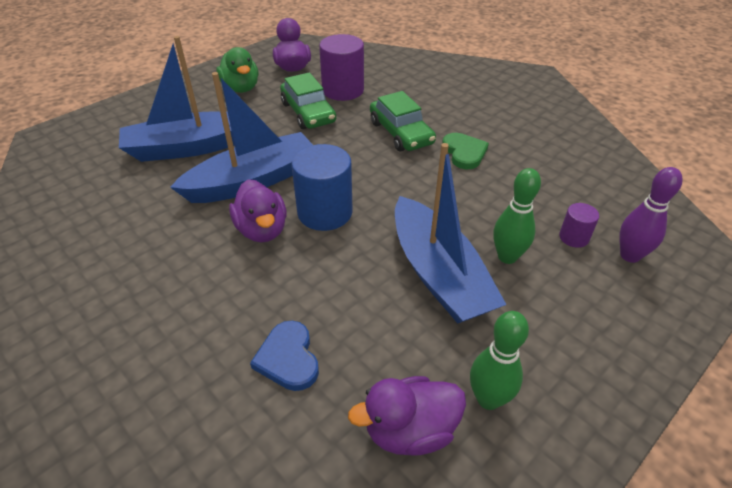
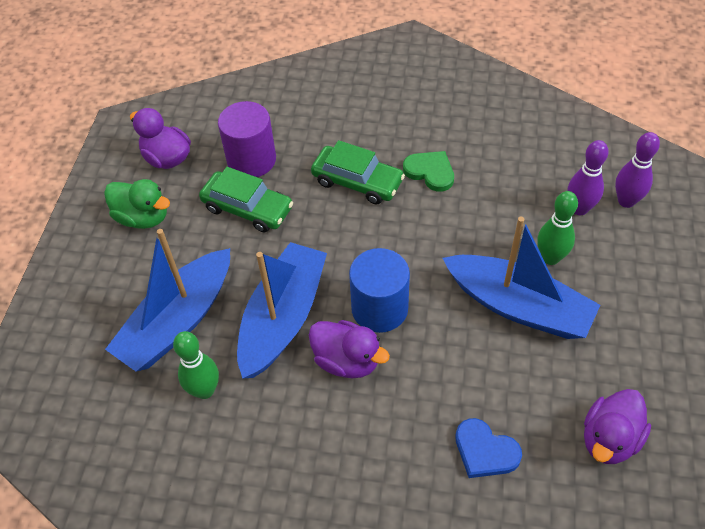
camera: 35 degrees left, 10 degrees up
(488, 399) = (633, 381): green bowling pin -> green bowling pin (204, 390)
(573, 237) = (579, 209): purple cylinder -> purple bowling pin

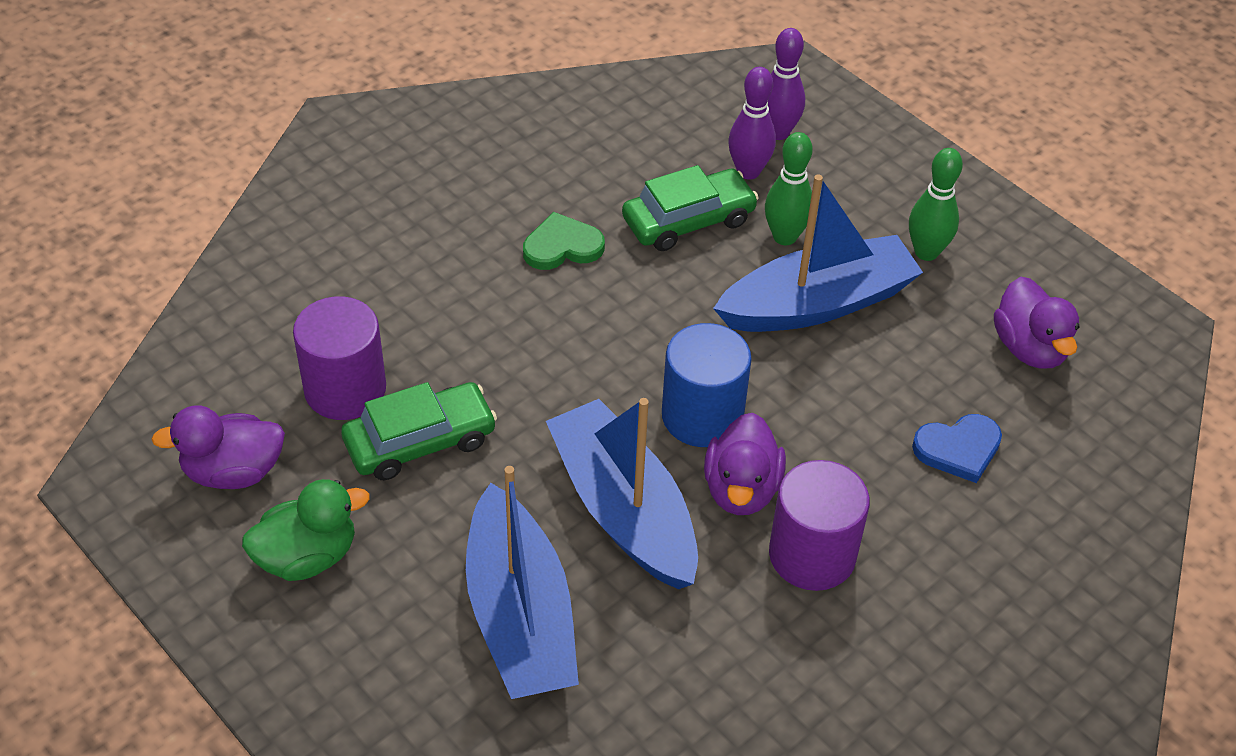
camera: 55 degrees left, 5 degrees down
(204, 390) = (649, 647): green bowling pin -> green bowling pin (926, 252)
(333, 425) = (812, 555): none -> purple cylinder
(347, 361) = (741, 489): purple duck -> purple duck turned 120 degrees clockwise
(357, 182) = (501, 316): green car -> green car (688, 220)

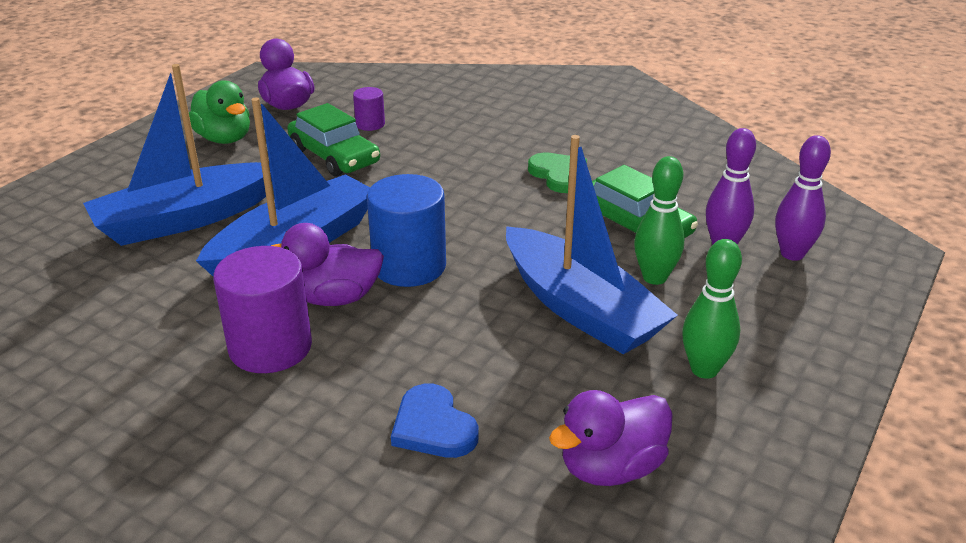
camera: 75 degrees right, 15 degrees down
(345, 389) = (370, 124): purple cylinder -> purple cylinder, size x0.51

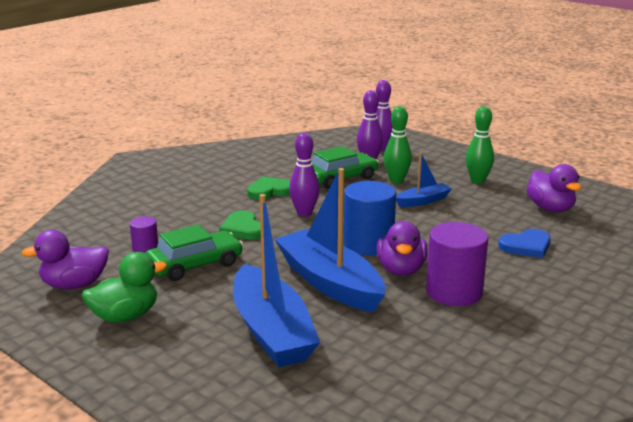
camera: 80 degrees left, 10 degrees down
(434, 172) = (243, 228): none -> green heart
(496, 208) = (304, 213): none -> purple bowling pin
(580, 308) = (423, 201): blue boat -> blue boat, size x0.50

